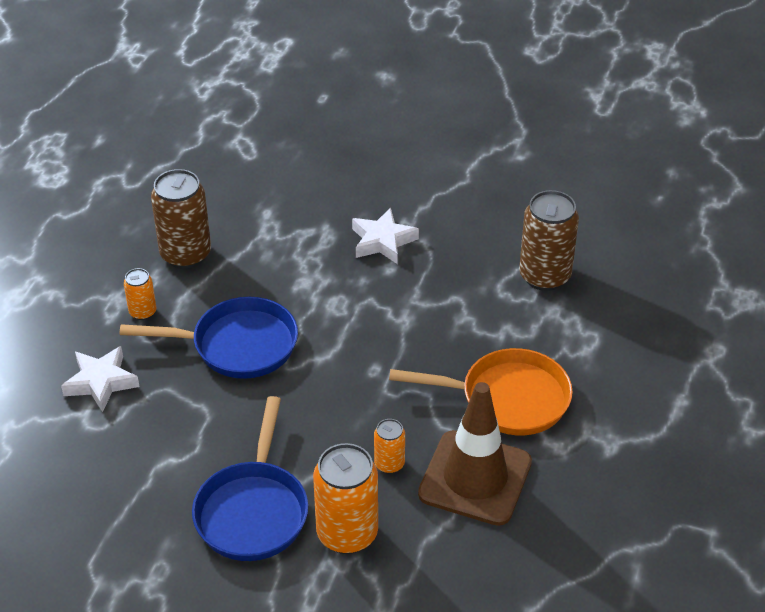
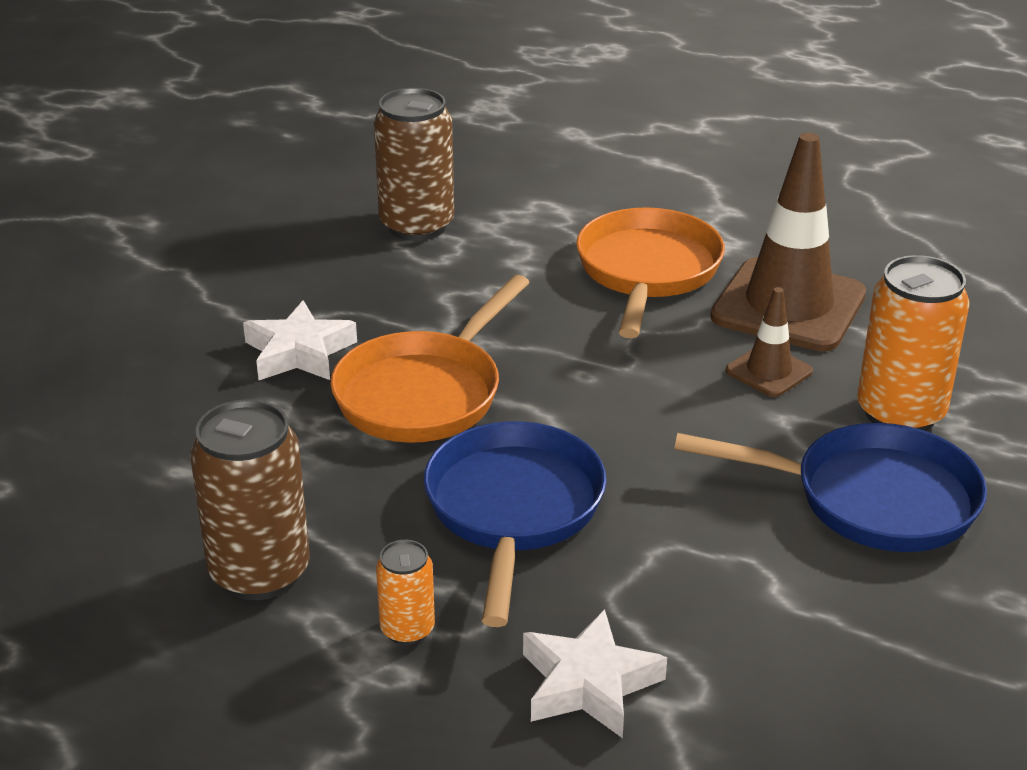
camera: 85 degrees left, 10 degrees down
(347, 299) = (424, 393): none -> orange pan
(389, 464) = (769, 371): orange can -> brown traffic cone

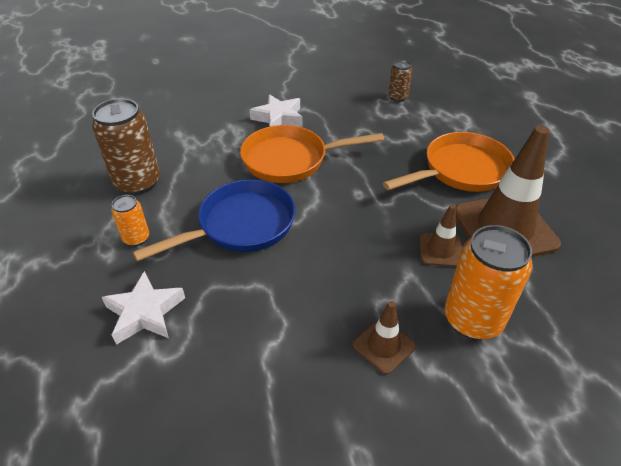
camera: 50 degrees right, 10 degrees up
(417, 226) = (398, 97): brown can -> brown can, size x0.52
(871, 499) = (383, 346): blue pan -> brown traffic cone

